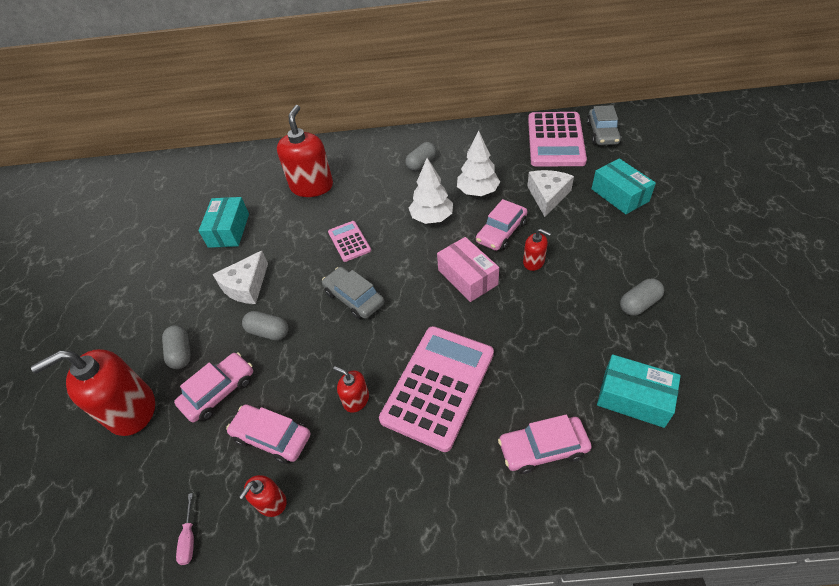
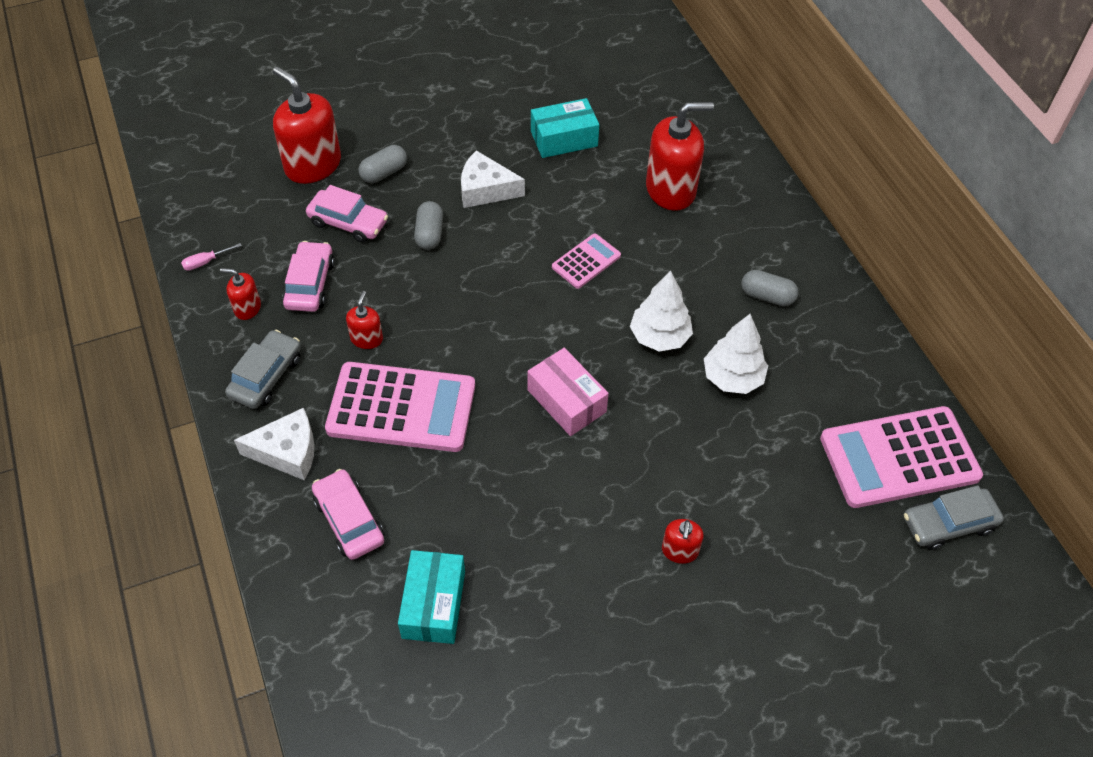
camera: 65 degrees right, 5 degrees up
(354, 298) = (498, 295): grey car -> grey car (266, 376)
(467, 277) = (566, 401): pink box -> pink box turned 75 degrees counterclockwise
(501, 232) = (660, 422): pink car -> none
(533, 262) = (617, 469): red soap dispenser -> red soap dispenser (679, 551)
(547, 196) = (757, 466): white cheese -> white cheese (287, 452)
(619, 195) = (796, 562): turquoise box -> none
(639, 304) = (581, 602): grey capsule -> none

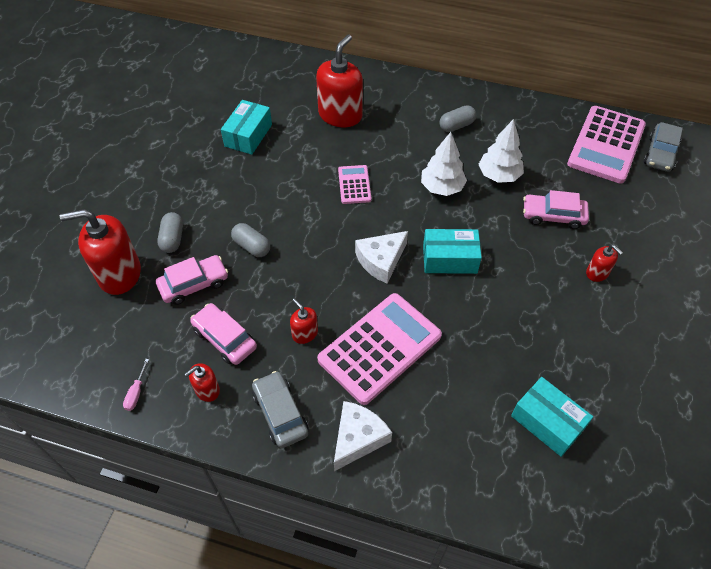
camera: 50 degrees left, 0 degrees up
(349, 520) = (445, 433): pink car -> pink car (553, 216)
(485, 189) = (246, 196): white cheese -> white cheese (381, 260)
(566, 401) = (449, 259): pink box -> turquoise box

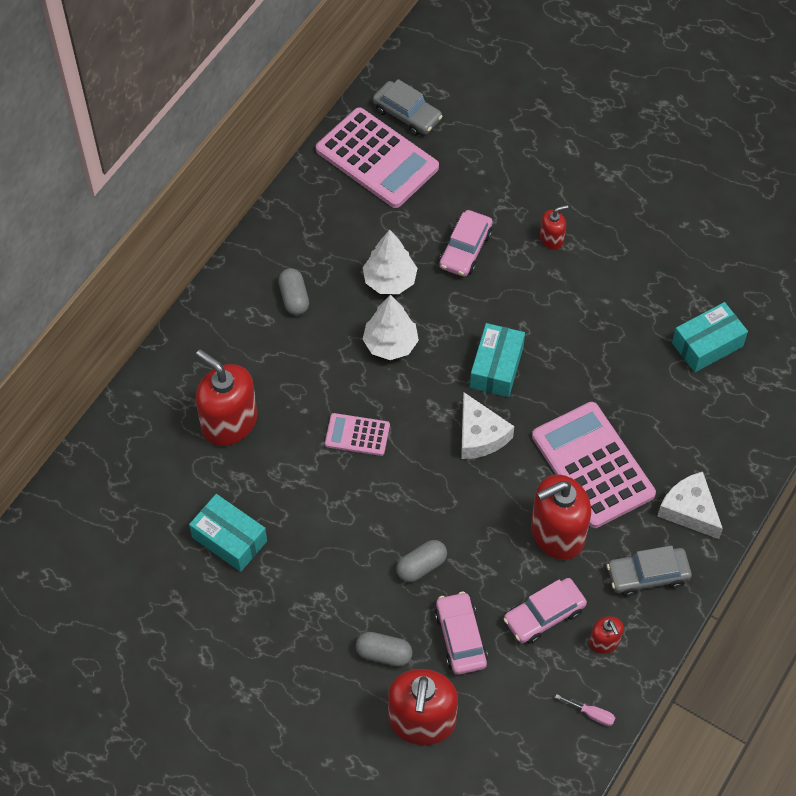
camera: 75 degrees left, 5 degrees up
(305, 333) = (557, 533): red soap dispenser -> red soap dispenser, size x2.06

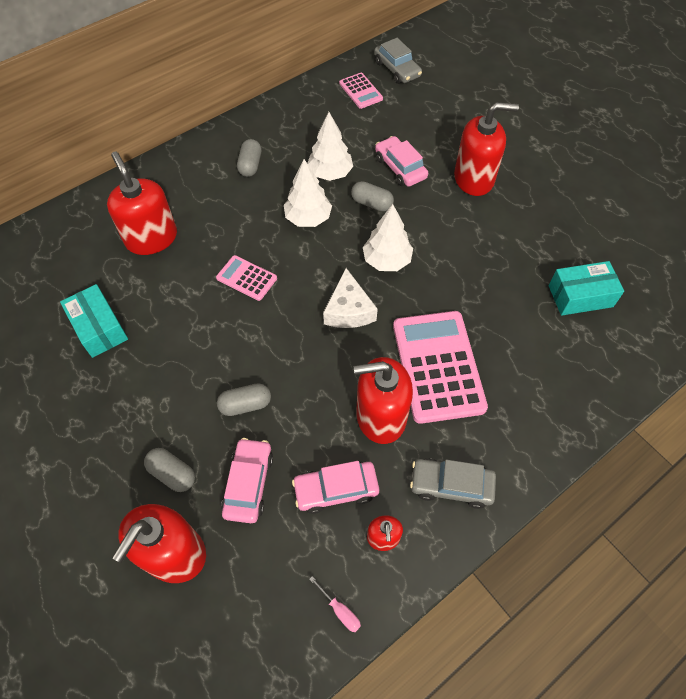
camera: 20 degrees right, 0 degrees up
(377, 159) = (360, 91): pink calculator -> pink calculator, size x0.50
(452, 304) = (371, 203): none -> grey capsule
(465, 249) = (400, 168): pink car -> pink car turned 105 degrees clockwise
(496, 367) = (387, 260): turquoise box -> white tree
(551, 238) = (474, 179): red soap dispenser -> red soap dispenser, size x2.06
(689, 510) = (514, 436): white cheese -> none

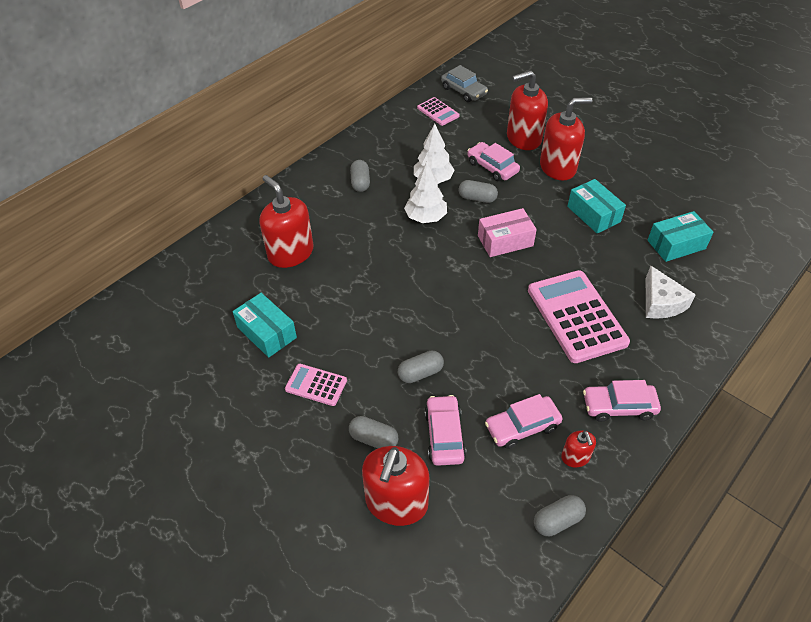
camera: 10 degrees left, 10 degrees down
(246, 278) = (387, 273): pink calculator -> pink calculator (316, 385)
(340, 610) = (557, 521): pink screwdriver -> grey capsule
(348, 310) = (485, 284): white cheese -> white cheese (661, 302)
(381, 416) = (541, 363): red soap dispenser -> red soap dispenser (523, 138)
(387, 260) = (505, 241): white tree -> pink box
(451, 485) = (619, 406): grey car -> pink car
(496, 243) = (593, 214): none -> turquoise box

